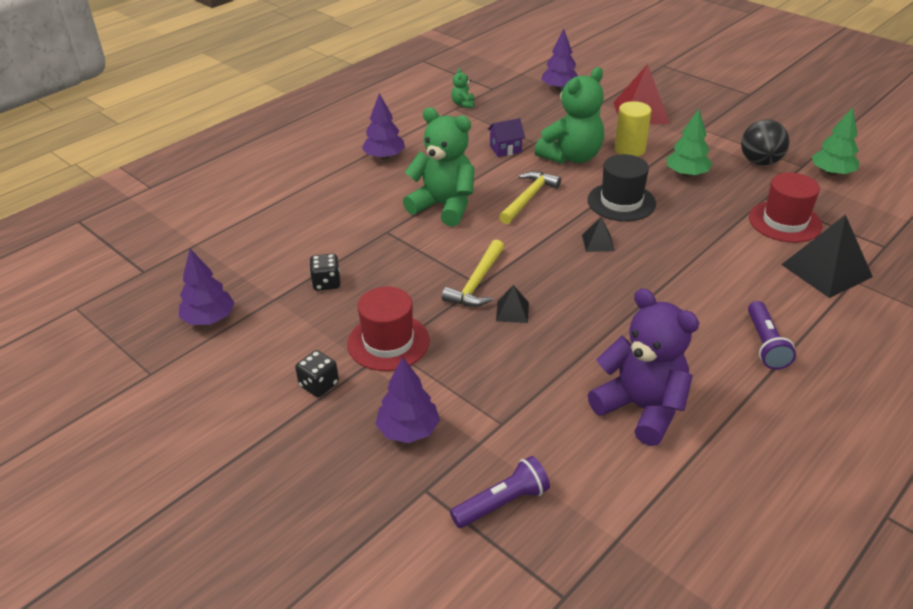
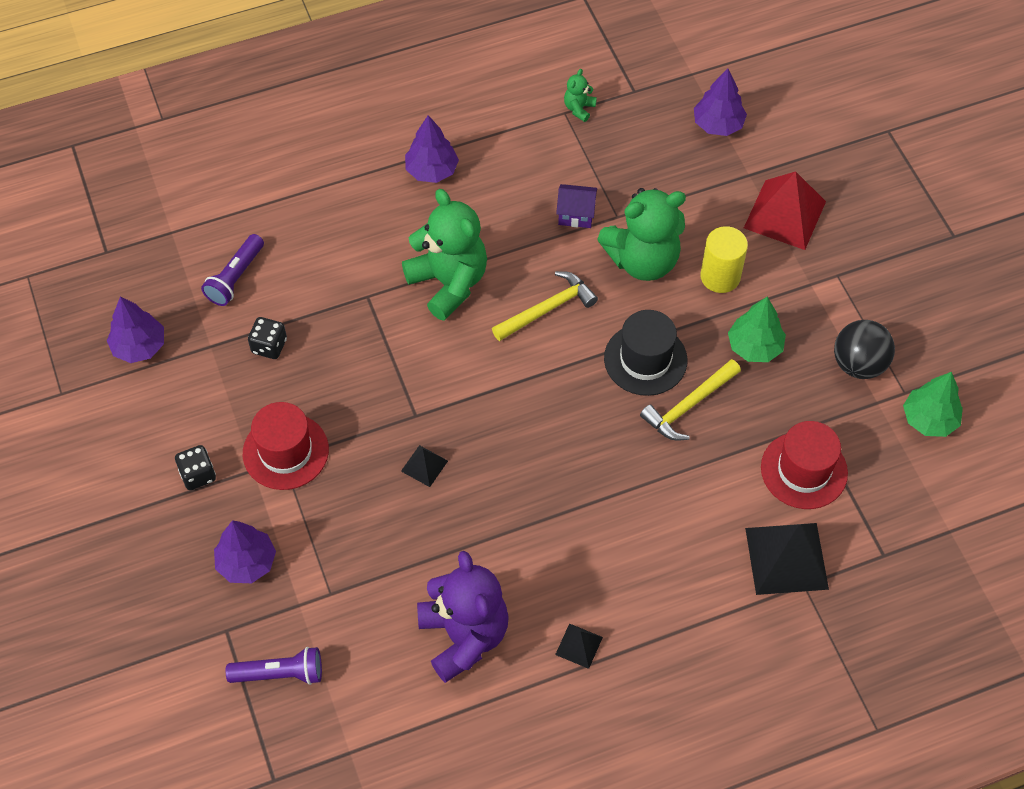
camera: 25 degrees right, 20 degrees up
(477, 283) = (414, 411): yellow hammer -> yellow hammer (688, 406)
(598, 242) = (575, 410): black pyramid -> black pyramid (579, 645)
(765, 344) = (639, 620): purple flashlight -> purple flashlight (235, 277)

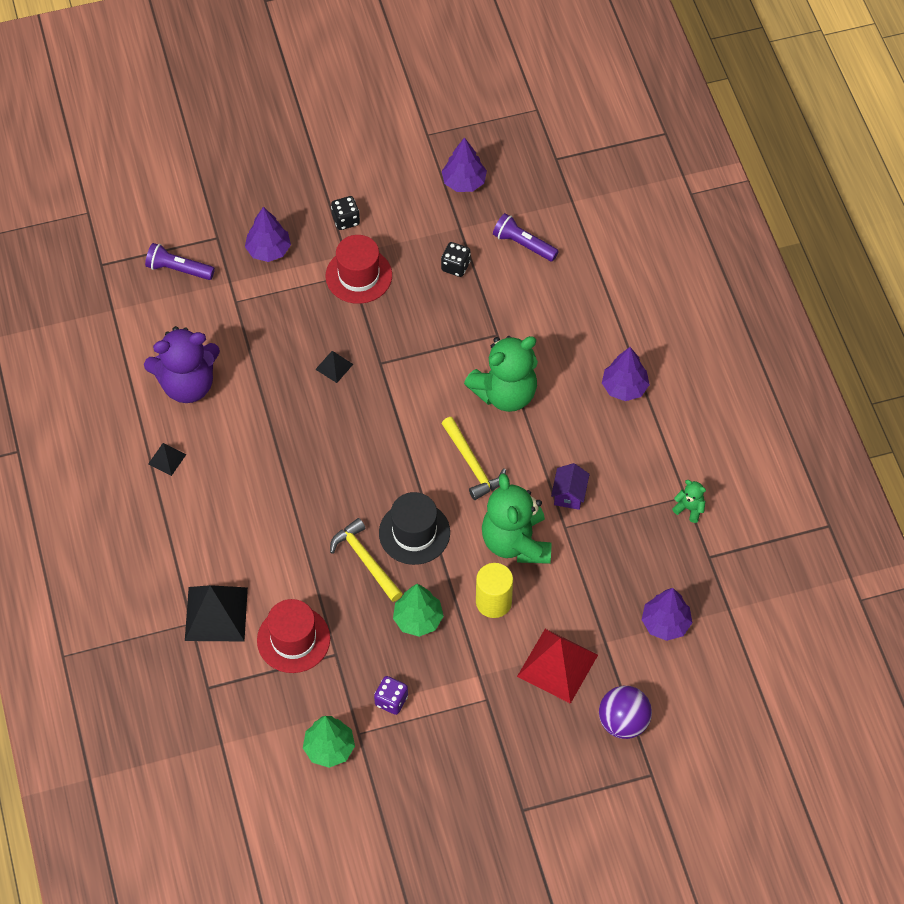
camera: 95 degrees right, 0 degrees up
(280, 673) = (178, 269): purple flashlight -> purple flashlight turned 105 degrees clockwise
(836, 155) = (623, 722): none -> purple ball
(858, 364) = (391, 700): black ball -> purple dice

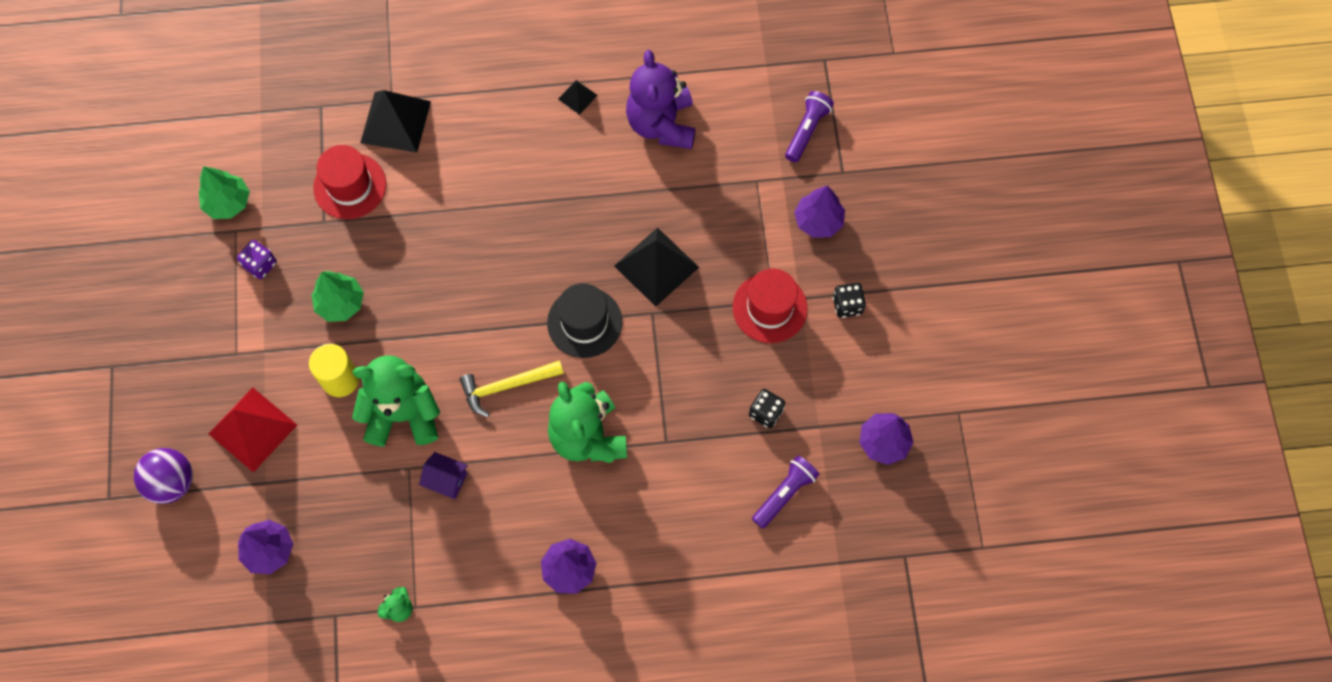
camera: 100 degrees right, 10 degrees up
(334, 366) = (656, 266): black pyramid -> black pyramid, size x2.05
(365, 560) = (419, 264): yellow hammer -> none
(414, 533) = (439, 315): black hat -> black hat (584, 322)

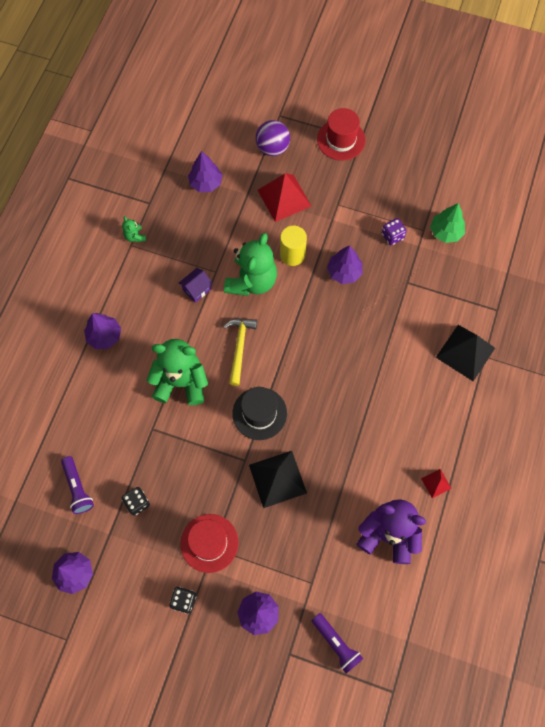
camera: 115 degrees right, 0 degrees up
(340, 303) = (344, 272): green tree -> purple tree
(350, 186) = (427, 306): red hat -> red hat (341, 140)
(577, 97) = (436, 483): black pyramid -> red pyramid

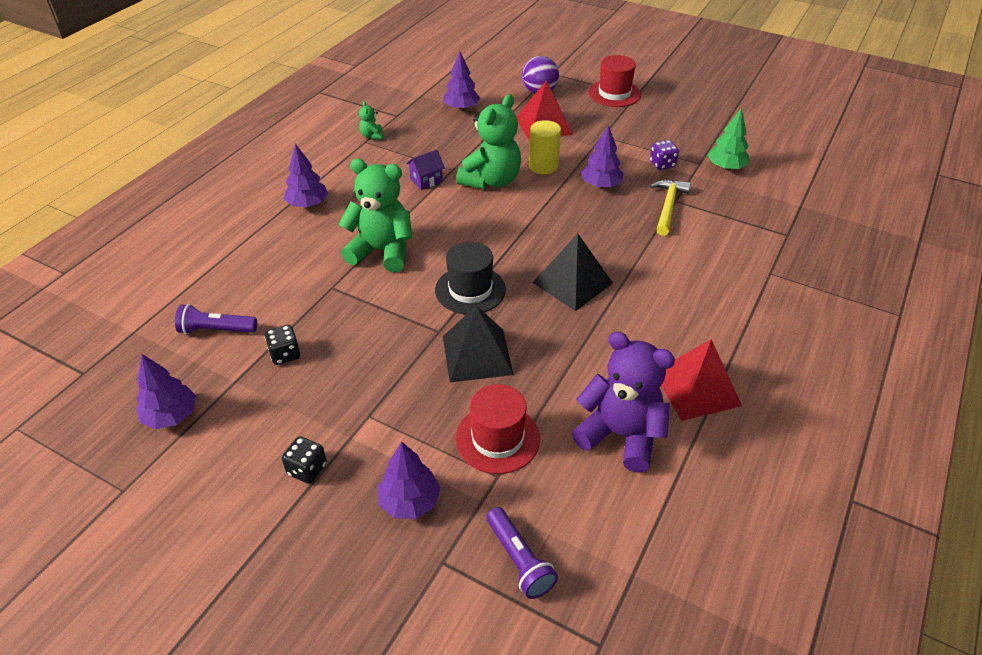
camera: 10 degrees right, 25 degrees down
(78, 488) = (216, 330): purple flashlight -> purple flashlight turned 105 degrees clockwise
(209, 543) = (365, 409): red hat -> red hat (497, 438)
(239, 347) = (462, 230): yellow hammer -> yellow hammer (668, 206)
(436, 483) = (696, 388): red pyramid -> red pyramid, size x2.05
(465, 352) = (745, 266): black pyramid -> black pyramid (572, 282)

